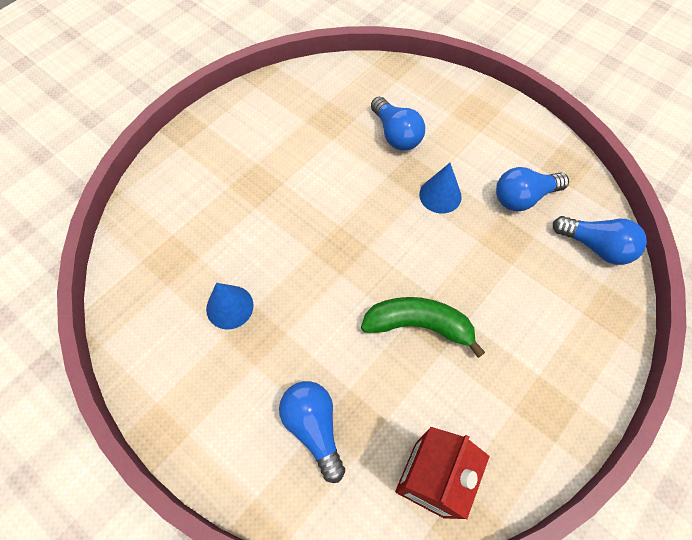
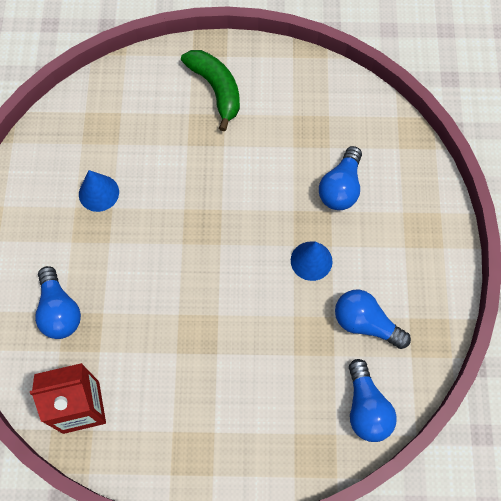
camera: 50 degrees right, 5 degrees up
(314, 427) = (59, 311): blue light bulb -> blue light bulb turned 135 degrees clockwise
(419, 325) = (186, 323): green banana -> green banana (216, 89)

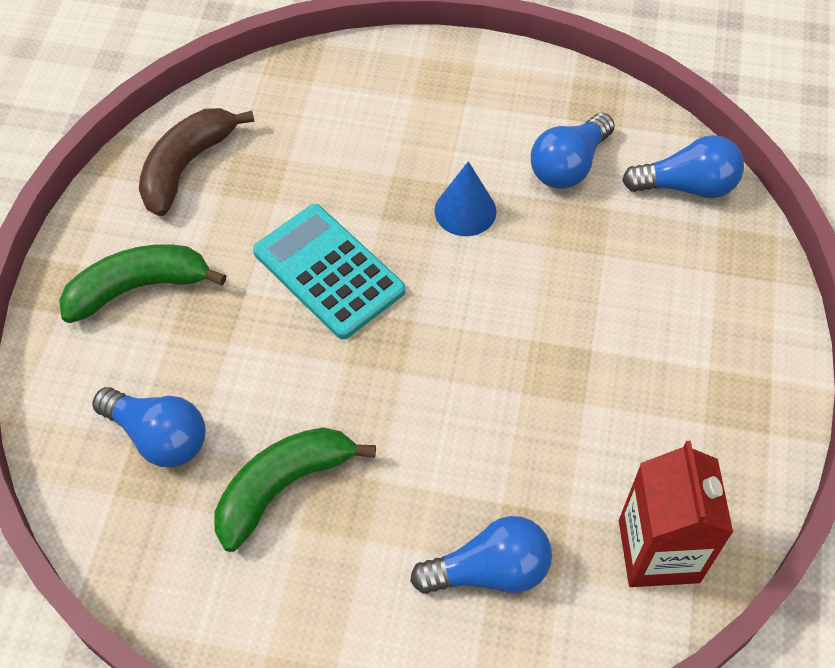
camera: 80 degrees left, 10 degrees down
(98, 193) = (282, 487): blue cone -> green banana
(247, 188) = (328, 272): none -> turquoise calculator
(310, 92) = (186, 166): none -> brown banana
(341, 188) = (358, 157): blue light bulb -> blue light bulb (158, 437)

